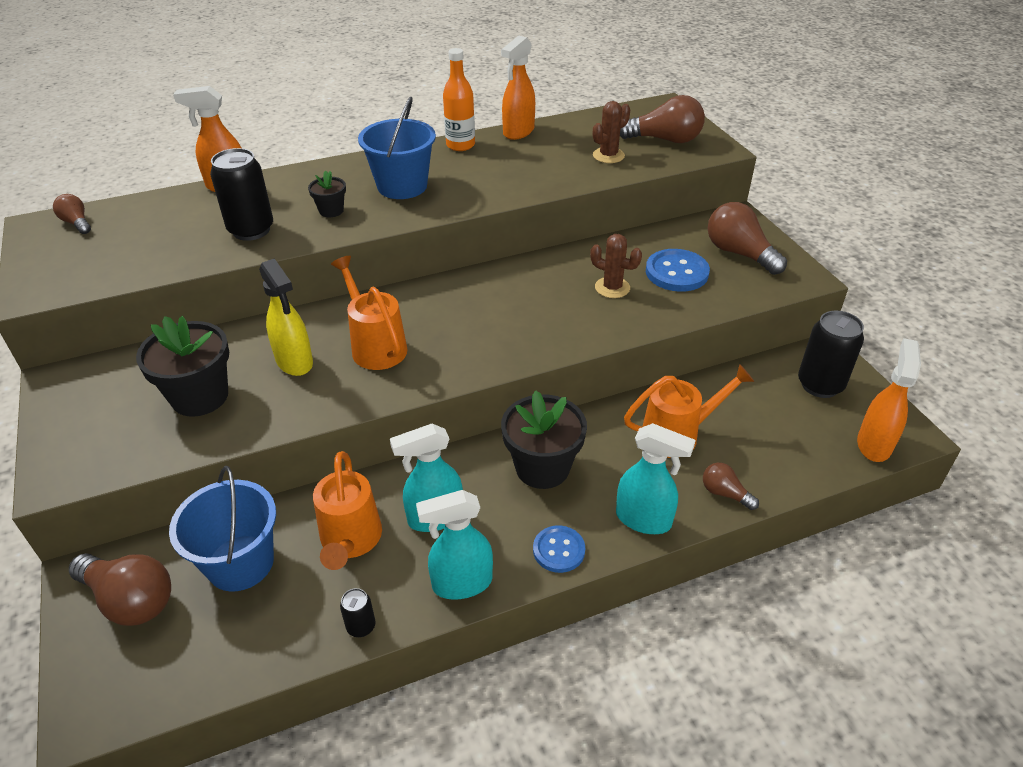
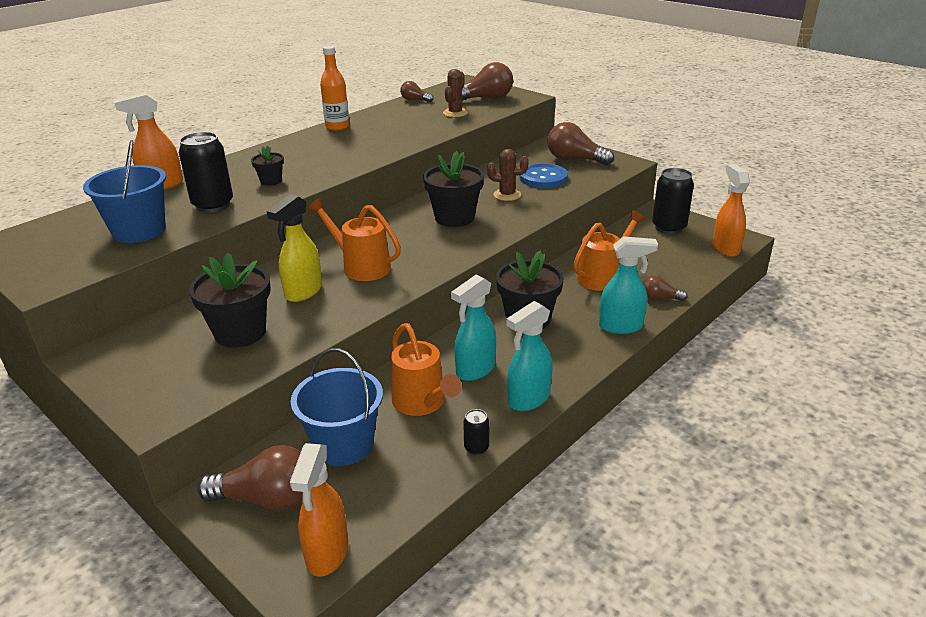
camera: 25 degrees left, 10 degrees down
(77, 223) = (36, 234): brown light bulb -> brown light bulb (415, 100)
(294, 362) = (303, 292): yellow spray bottle -> yellow spray bottle turned 90 degrees clockwise
(402, 186) = (315, 157): blue bucket -> blue bucket (139, 231)
(518, 132) = (375, 112): orange spray bottle -> orange spray bottle (327, 553)
(526, 305) = (454, 217): none -> black flower pot
(559, 550) = (579, 360): blue button -> none

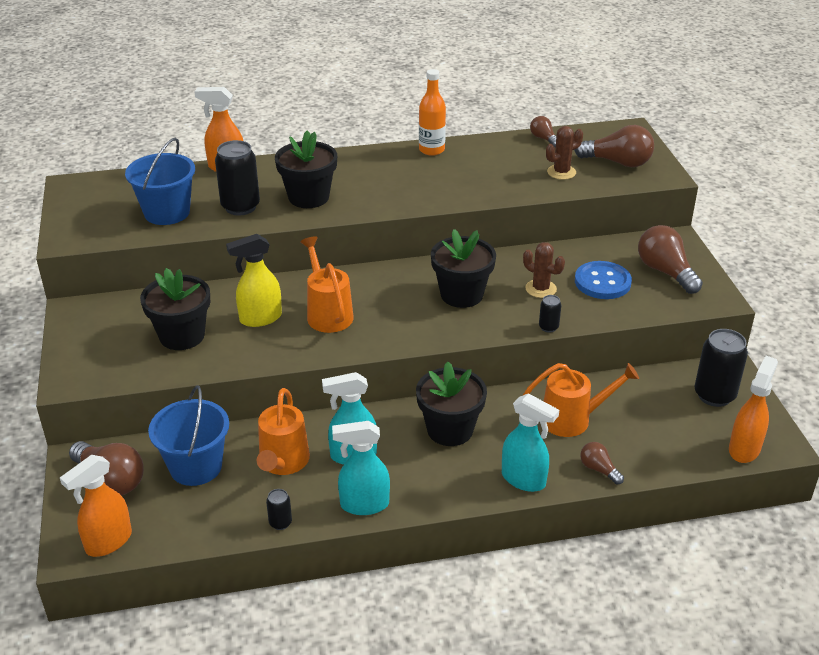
camera: 35 degrees right, 5 degrees up
(271, 181) = (308, 197): black flower pot -> black flower pot, size x1.96
(544, 214) = (548, 327): none -> black can

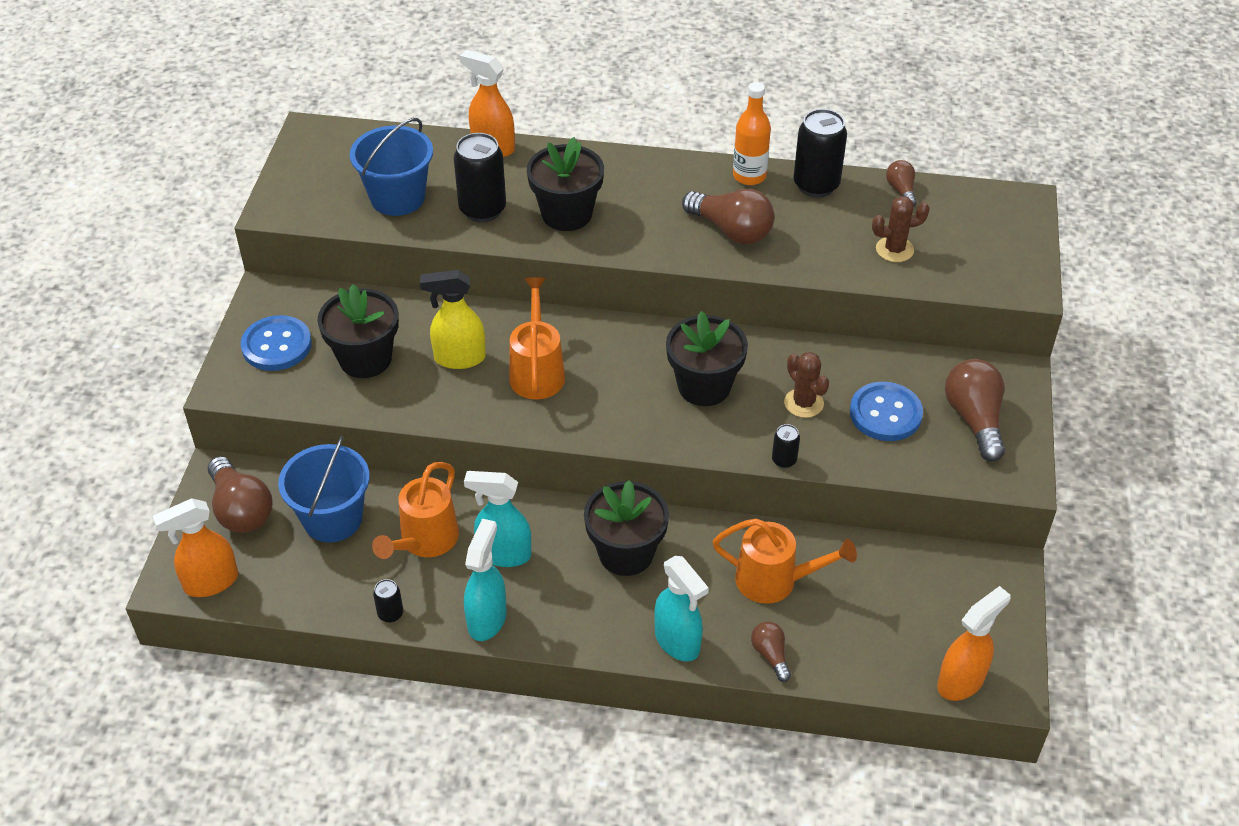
camera: 20 degrees right, 10 degrees up
(100, 343) = (276, 345): none -> blue button
(364, 504) = (487, 619): turquoise spray bottle -> turquoise spray bottle turned 90 degrees clockwise
(618, 162) = (977, 251): brown light bulb -> brown light bulb (731, 230)
(714, 395) = (966, 599): black can -> black can (816, 185)

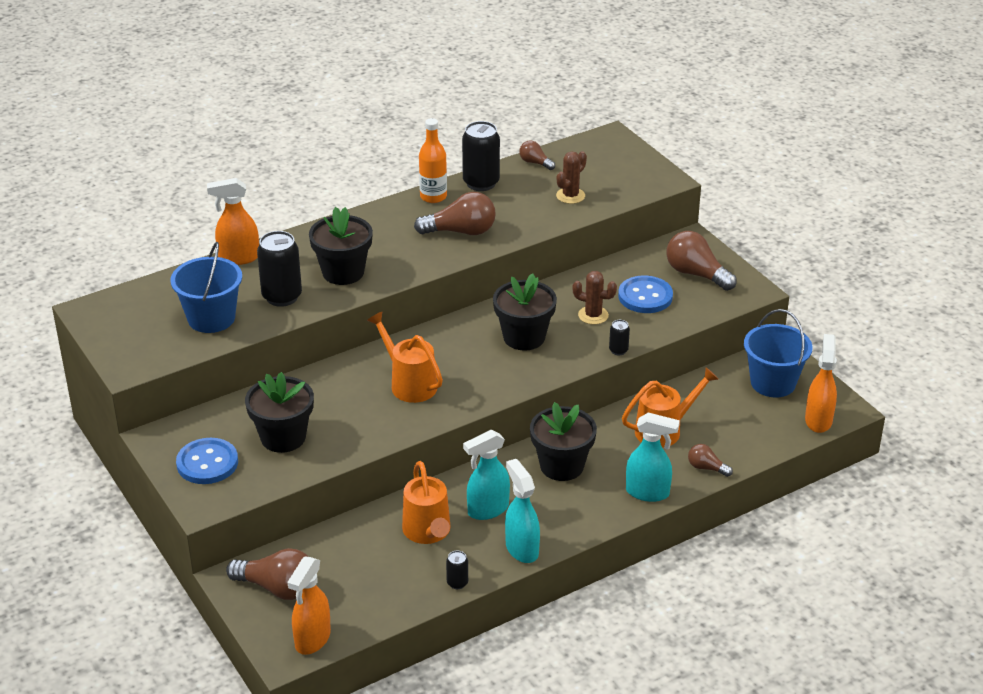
camera: 40 degrees left, 10 degrees down
(332, 519) = (349, 556): blue bucket -> blue bucket (773, 383)
(459, 358) = (347, 403): yellow spray bottle -> none

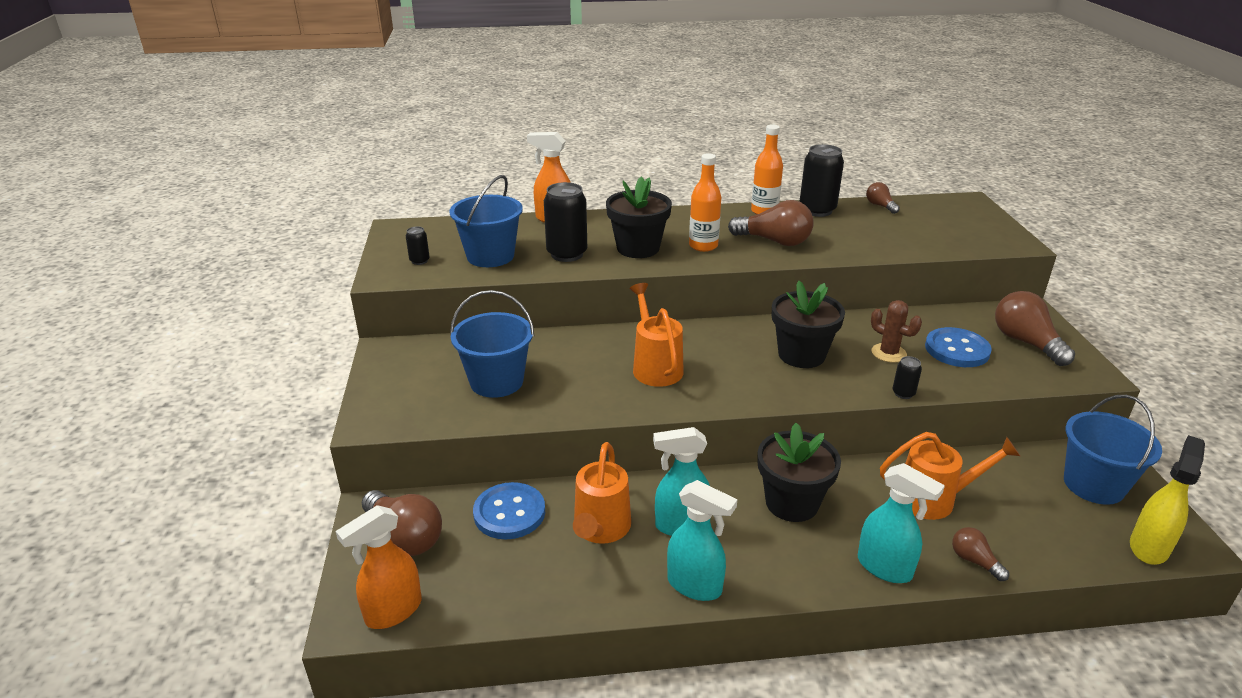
camera: 25 degrees right, 5 degrees down
(207, 463) = (408, 384): blue button -> blue button (509, 513)
(283, 437) = (496, 381): black flower pot -> blue bucket
(400, 254) = (703, 246): none -> orange bottle
(457, 583) = (596, 602): black can -> black can (419, 261)
(521, 549) = (695, 586): turquoise spray bottle -> turquoise spray bottle turned 120 degrees clockwise
(570, 196) = (904, 236): brown cactus -> none
(818, 420) = (1149, 547): orange spray bottle -> yellow spray bottle

